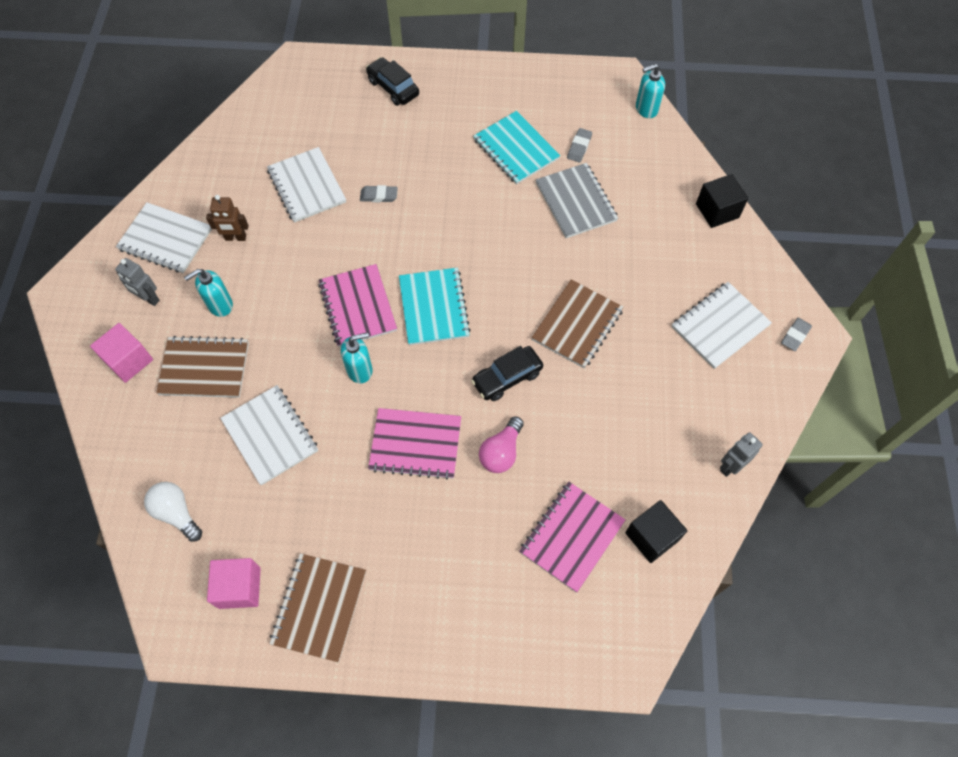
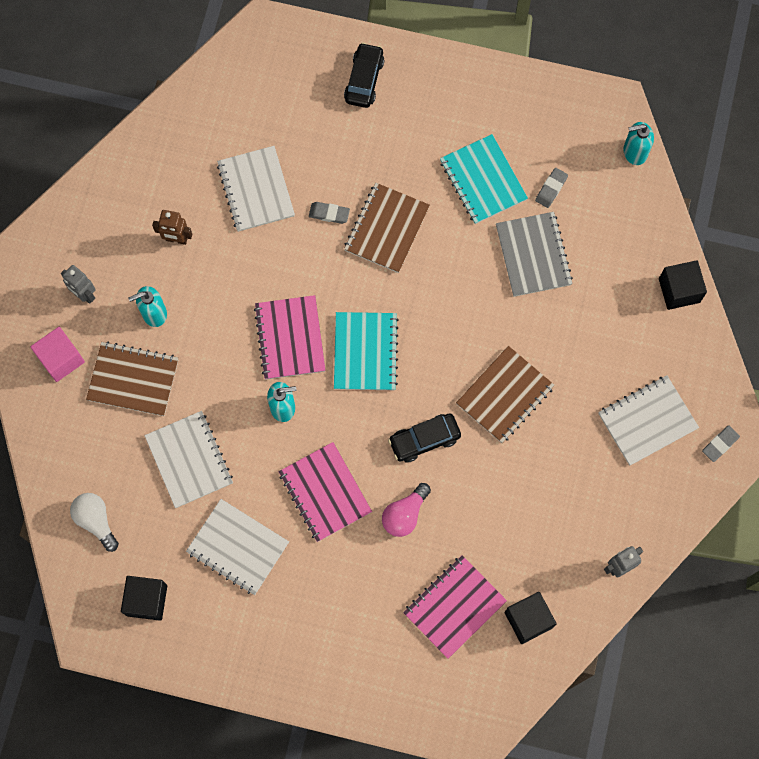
camera: 10 degrees right, 10 degrees up
(166, 239) = (106, 229): white notebook -> white notebook (238, 547)
(239, 587) = (147, 600): pink cube -> black cube
(319, 607) = (216, 631): brown notebook -> brown notebook (387, 229)
(393, 88) = (364, 80): black car -> black car turned 45 degrees clockwise
(415, 444) = (325, 492): pink notebook -> pink notebook turned 45 degrees clockwise

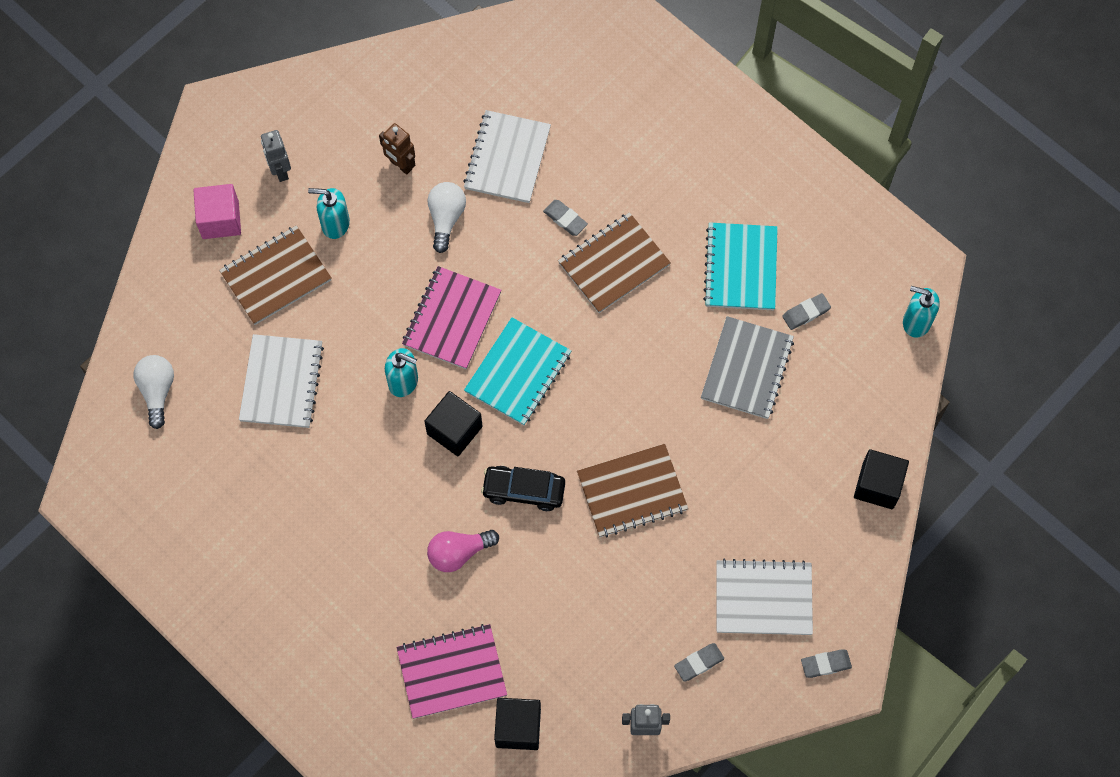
camera: 30 degrees right, 5 degrees down
(133, 380) = (276, 276): brown notebook -> brown notebook turned 75 degrees counterclockwise
(147, 600) = (158, 494): black cube -> black cube (454, 430)
(237, 262) = (446, 218): none -> white light bulb
(238, 547) = (276, 492): white notebook -> none
(325, 492) = (393, 487): pink notebook -> none
(364, 80) = (680, 107): black car -> none
(630, 495) = (699, 663): none -> grey eraser

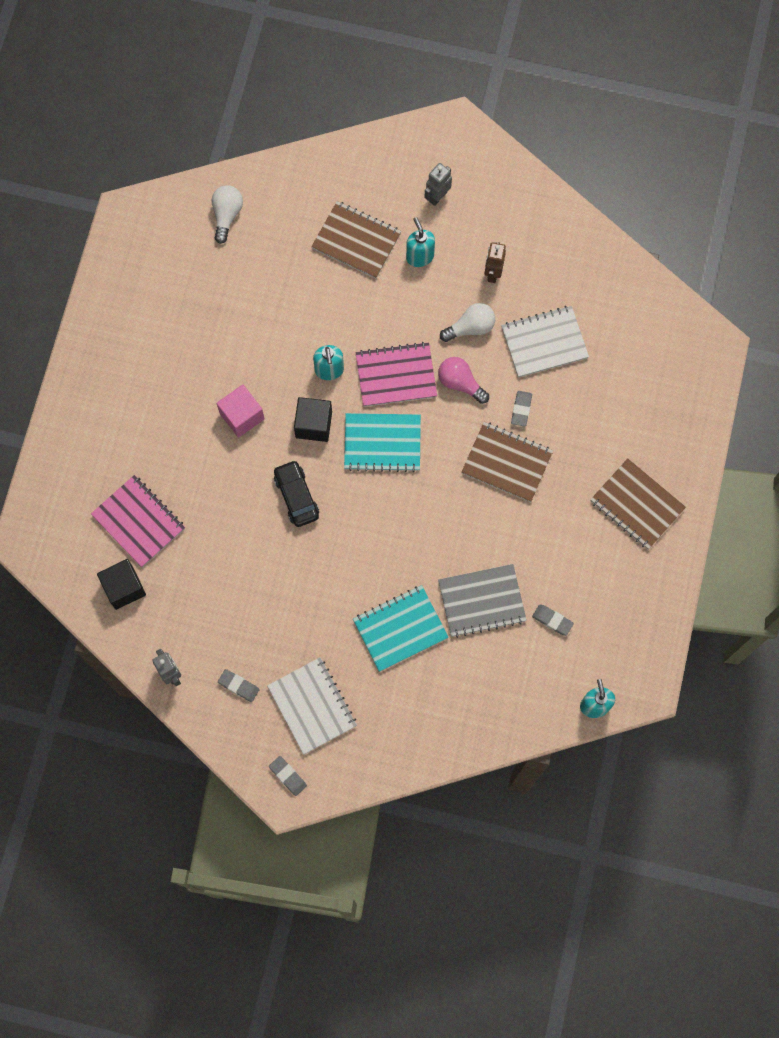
camera: 60 degrees right, 5 degrees up
(157, 391) = (227, 215): white light bulb -> white light bulb turned 45 degrees counterclockwise
(220, 220) = (376, 180): pink cube -> pink cube (242, 416)
(281, 382) = (281, 290): white notebook -> none
(459, 553) = (226, 478): pink light bulb -> pink light bulb (460, 383)
(632, 491) = (339, 571): brown notebook -> brown notebook (637, 505)
(741, 268) = (559, 554): turquoise notebook -> turquoise notebook (400, 629)
(878, 485) = (446, 743): black cube -> none

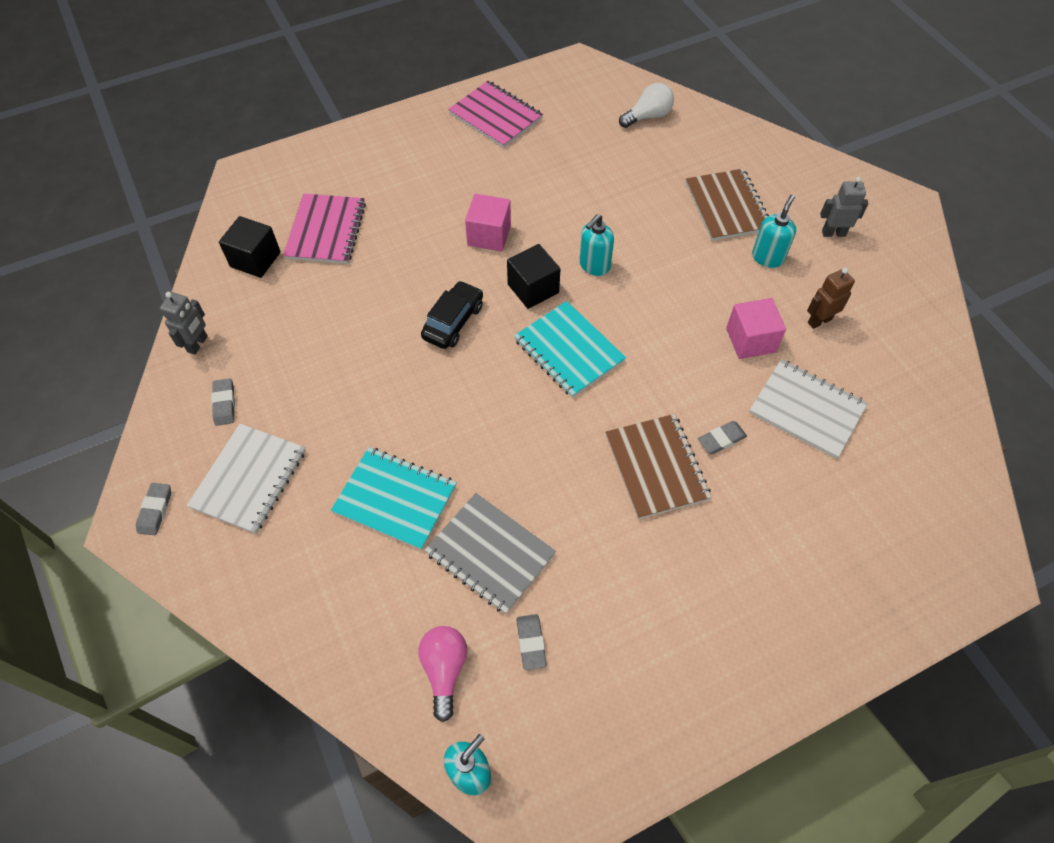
camera: 50 degrees right, 15 degrees down
(396, 375) = (642, 316): pink notebook -> pink notebook (495, 116)
(460, 383) = (690, 370): pink light bulb -> pink light bulb (444, 670)
(470, 328) = (750, 340): white light bulb -> pink cube
(637, 505) = (741, 630): brown notebook -> none

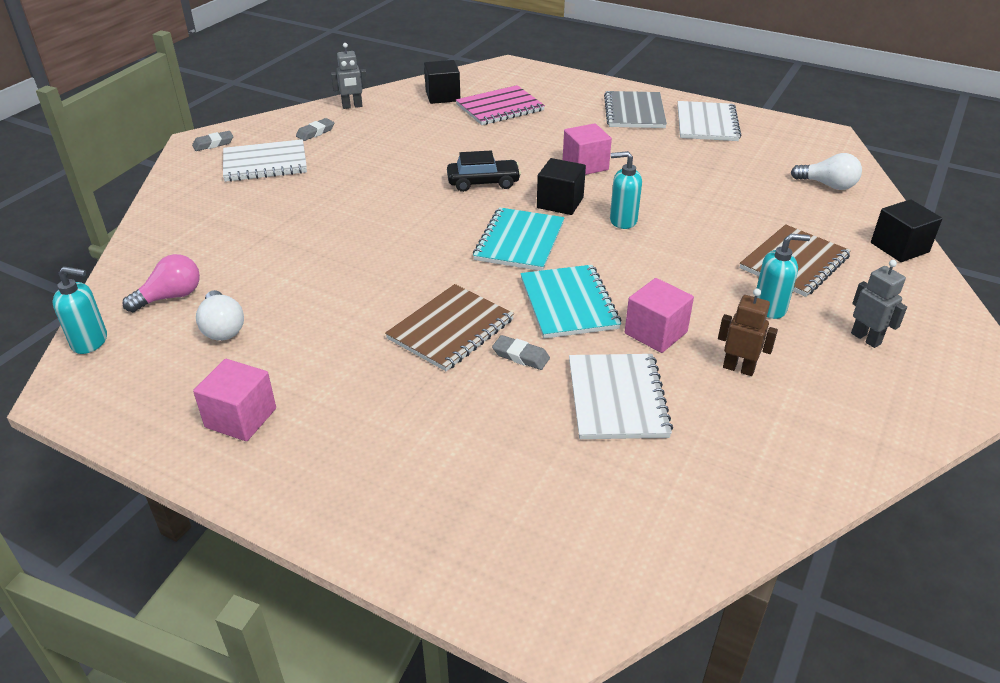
camera: 55 degrees right, 20 degrees down
(395, 499) = (299, 221): turquoise notebook -> turquoise notebook (568, 303)
(490, 553) = (288, 278): grey notebook -> grey notebook (634, 112)
(495, 116) = (706, 123): pink notebook -> white notebook
(531, 643) = (222, 328): grey eraser -> white light bulb
(672, 679) = (241, 418): none -> pink cube
(752, 140) = (899, 247): none -> black cube

